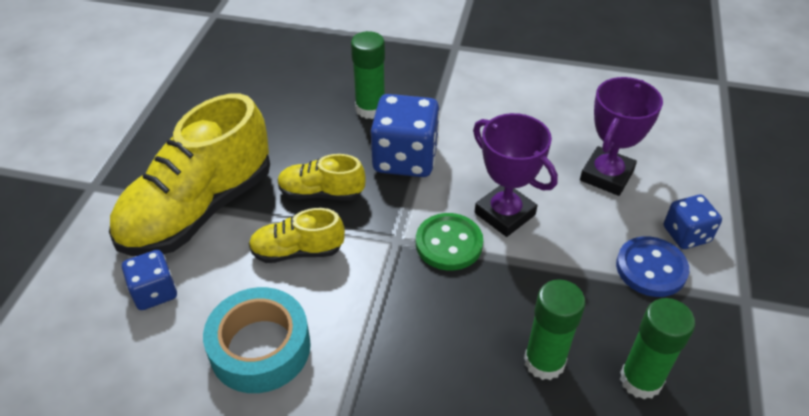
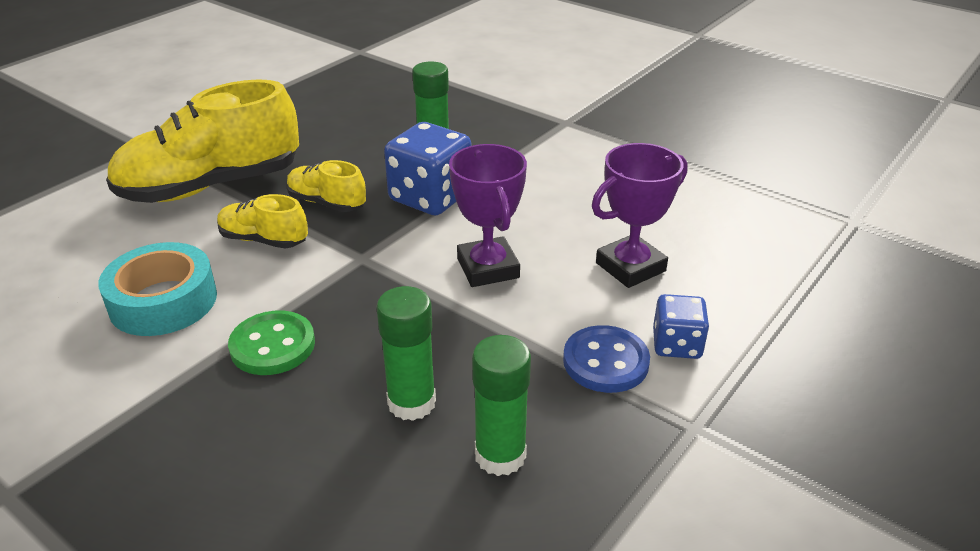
camera: 25 degrees right, 10 degrees down
(155, 292) = (120, 234): blue dice -> none
(449, 243) = (408, 275): green button -> green button (272, 345)

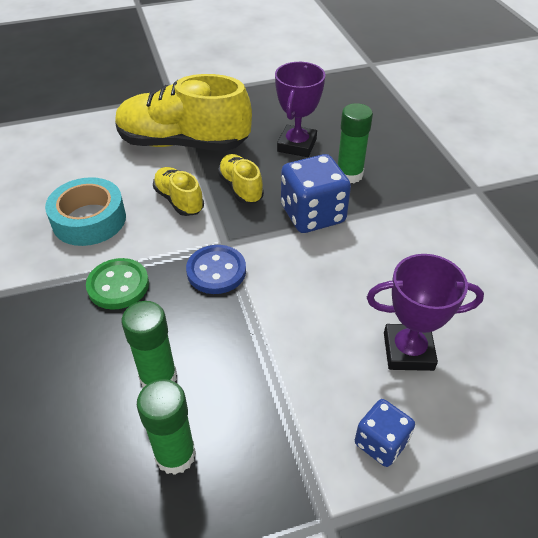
camera: 35 degrees right, 10 degrees up
(488, 268) = (300, 296): purple trophy -> purple trophy (297, 145)
(605, 362) = (313, 424): blue button -> blue button (216, 271)

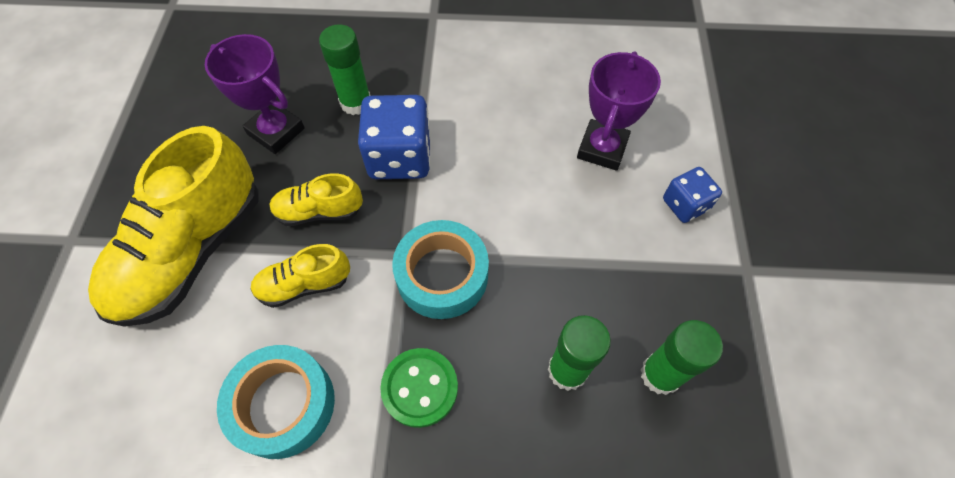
camera: 70 degrees left, 15 degrees up
(216, 271) = (442, 275): blue button -> turquoise tape

